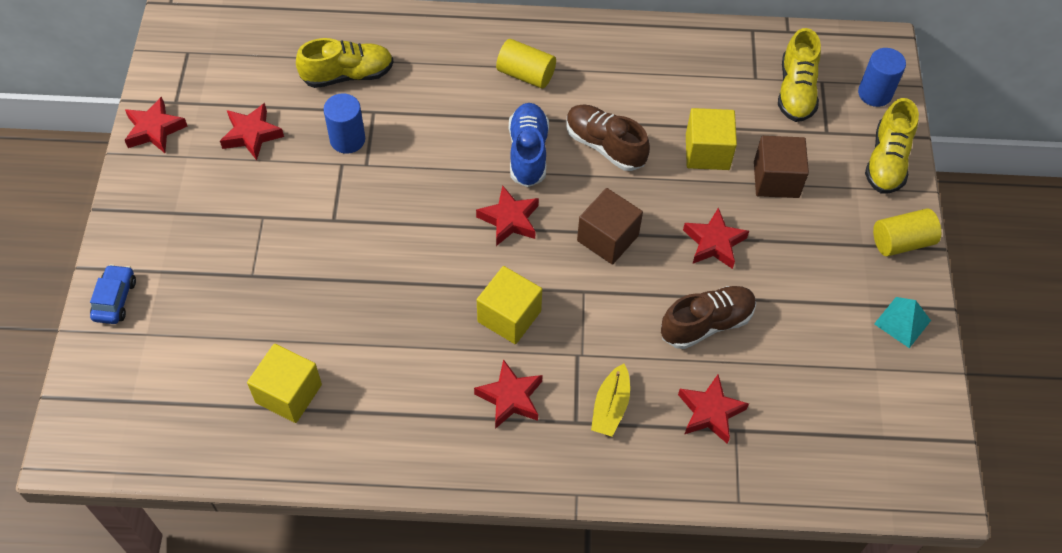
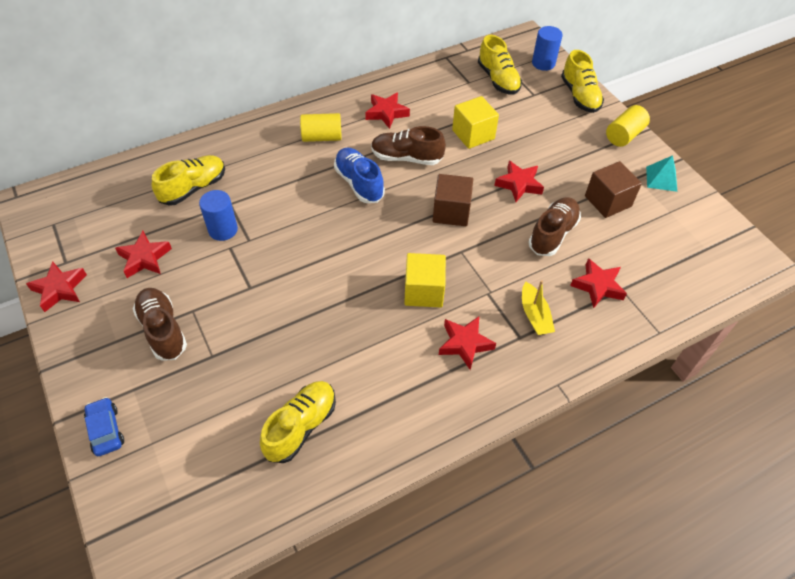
camera: 30 degrees left, 5 degrees down
(223, 224) = (163, 330): none -> brown shoe
(289, 393) = (301, 427): yellow cube -> yellow shoe
(509, 220) = (377, 230): red star -> red star (386, 113)
(776, 179) = (526, 132): brown cube -> brown cube (608, 201)

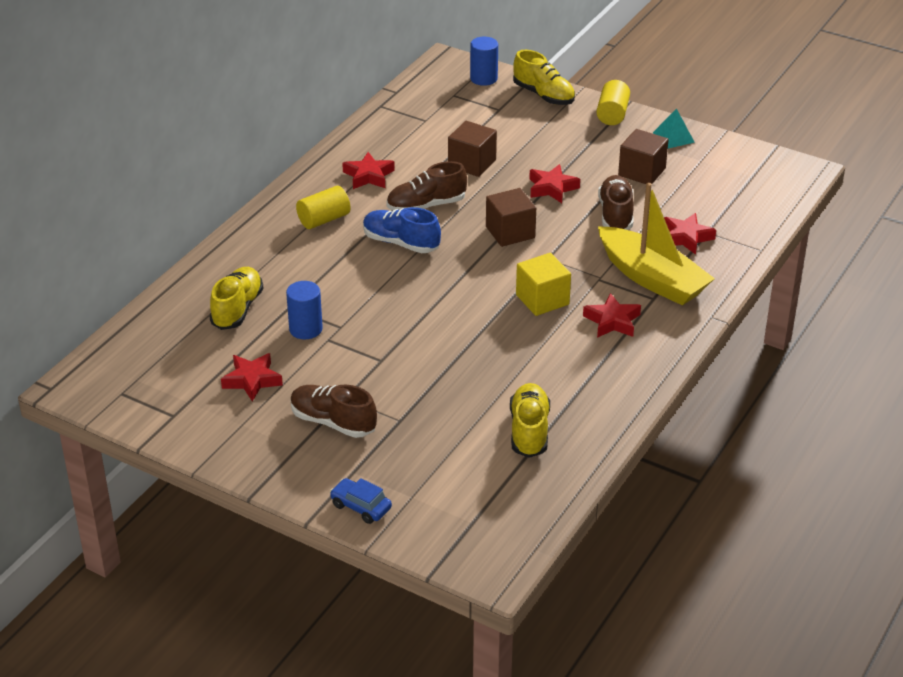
camera: 30 degrees left, 15 degrees down
(60, 289) = (193, 436): red star -> none
(473, 134) = (472, 163): yellow cube -> brown cube
(498, 79) = (452, 108): yellow shoe -> none
(534, 315) = (652, 278): yellow boat -> yellow boat, size x2.13

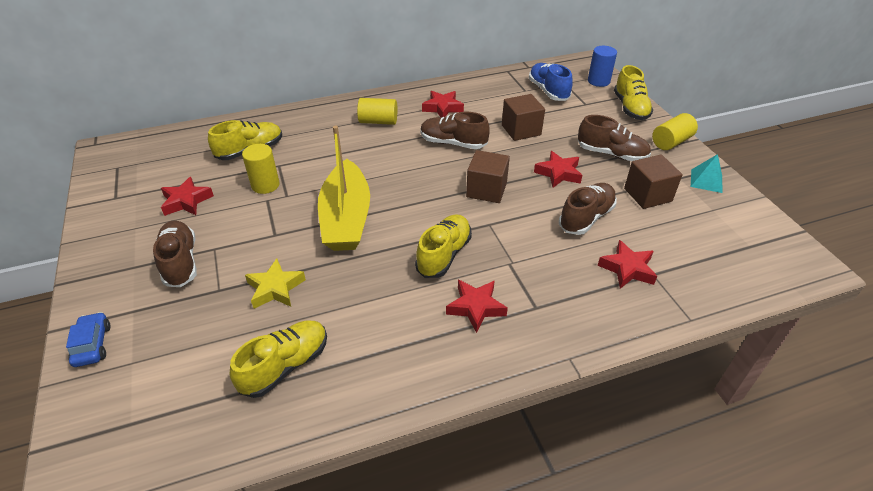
camera: 40 degrees right, 5 degrees up
(305, 329) = (265, 185): blue cylinder -> yellow cylinder
(401, 243) = (403, 159): blue shoe -> blue shoe (548, 91)
(444, 393) = (275, 288): none -> yellow star
(542, 299) = (444, 255): yellow cube -> yellow shoe
(575, 149) = (611, 154): none -> brown shoe
(652, 278) = (555, 288): yellow boat -> yellow boat (346, 218)

